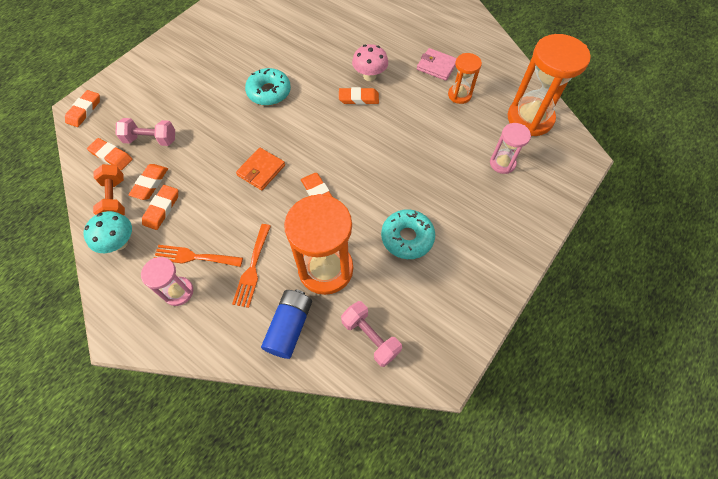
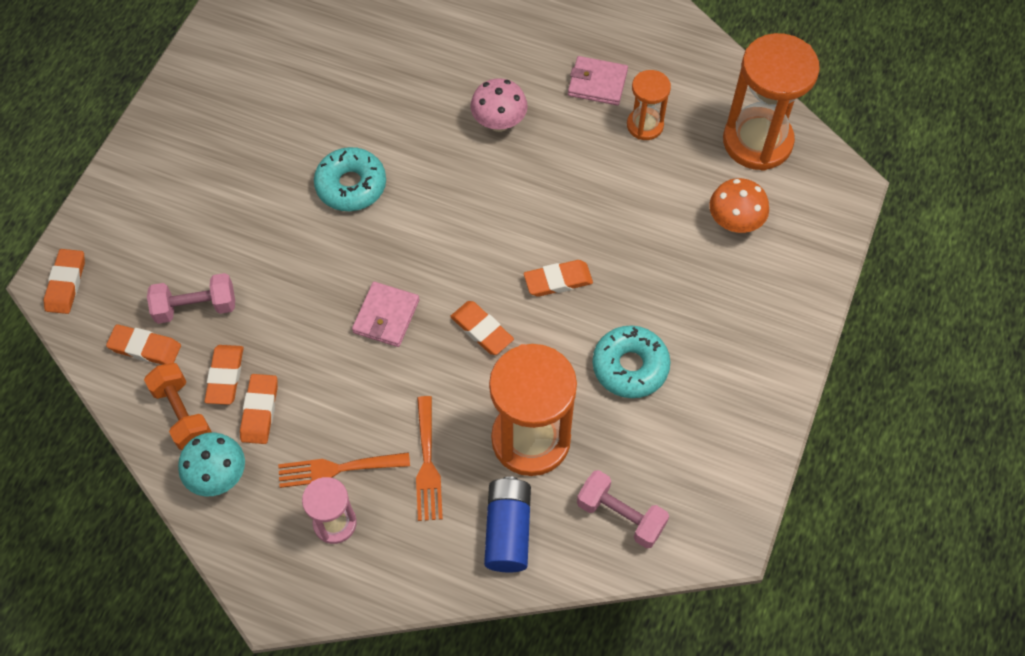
camera: 15 degrees left, 0 degrees up
(261, 170) = (386, 316): orange wallet -> pink wallet
(358, 98) = (494, 165): orange eraser -> orange eraser (558, 281)
(502, 163) = (734, 222): pink hourglass -> orange mushroom

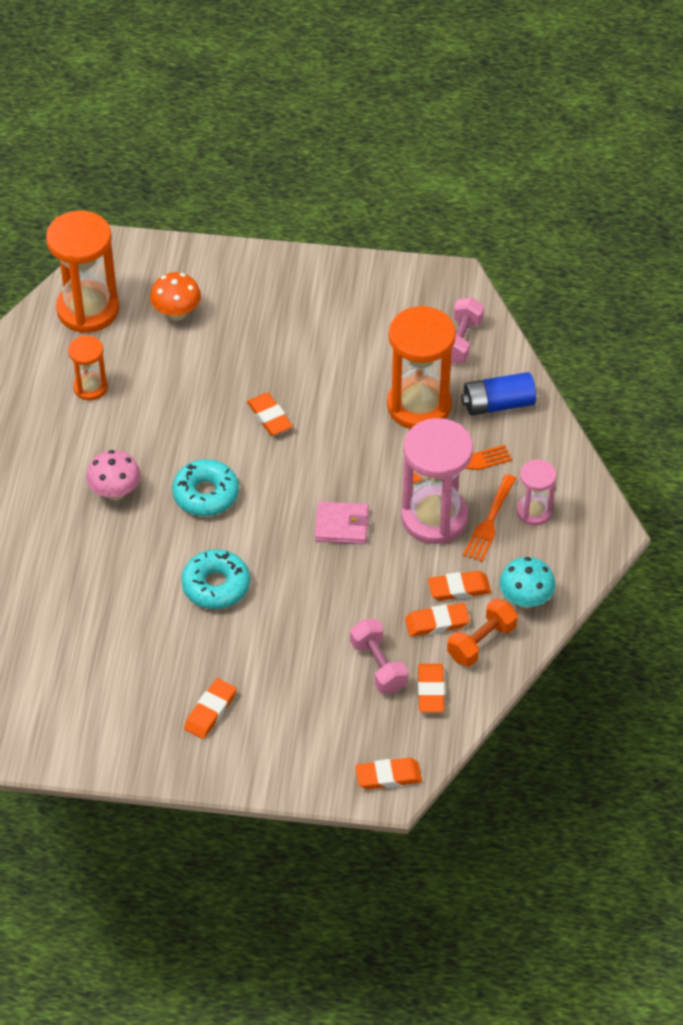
camera: 105 degrees left, 10 degrees down
(337, 469) = (489, 522): orange fork -> orange fork turned 45 degrees clockwise
(364, 412) = (434, 518): none -> pink hourglass
(482, 330) = (333, 457): orange eraser -> orange eraser (210, 711)
(597, 83) = (51, 429): pink wallet -> none
(630, 367) = (334, 357): turquoise donut -> turquoise donut (206, 494)

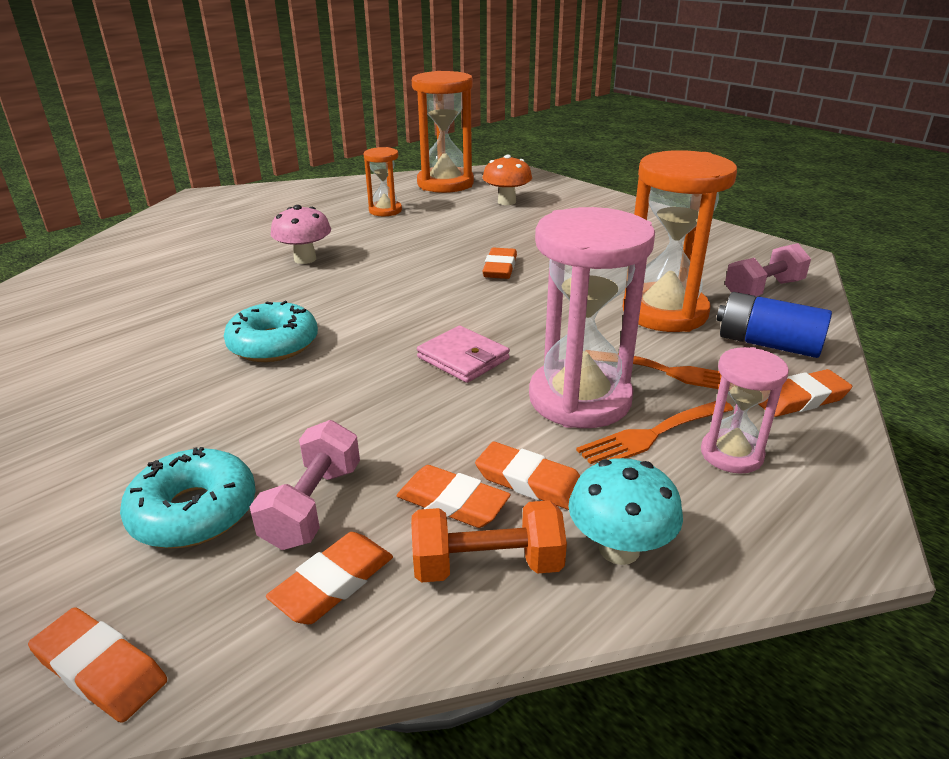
camera: 40 degrees right, 20 degrees down
(206, 494) = (371, 287): turquoise donut -> turquoise donut (194, 512)
(210, 711) = (81, 436): orange eraser -> orange eraser (800, 399)

